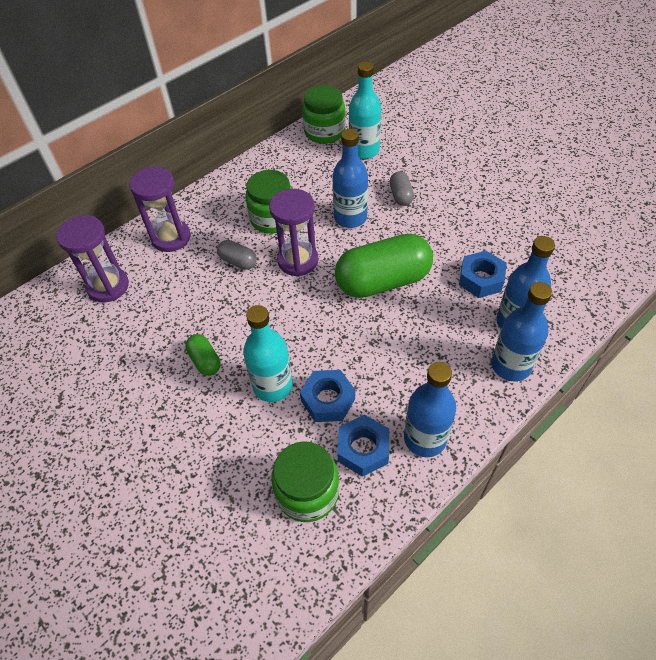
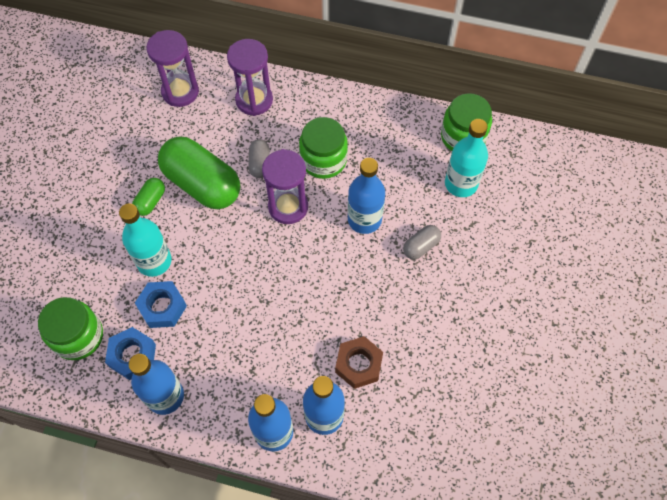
camera: 55 degrees right, 10 degrees up
(383, 281) = (306, 285): green capsule -> green capsule (202, 184)
(481, 279) = (359, 364): blue nut -> brown nut

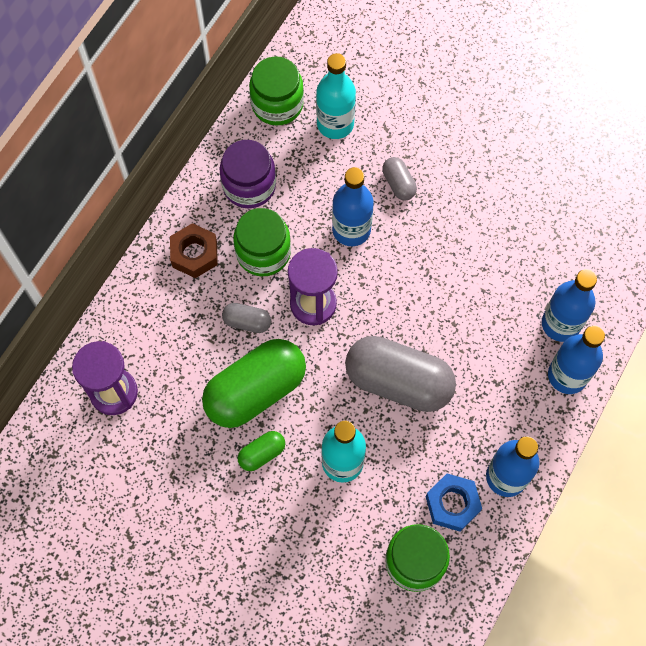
camera: 75 degrees left, 5 degrees up
(150, 201) = (262, 454): green capsule -> green capsule turned 75 degrees counterclockwise
(162, 307) = (402, 462): blue nut -> none
(234, 288) = (398, 382): none -> grey capsule
(254, 100) = (155, 309): purple hourglass -> none
(359, 364) = (514, 278): brown nut -> brown nut (194, 254)
(380, 135) = (249, 185): none -> purple jar

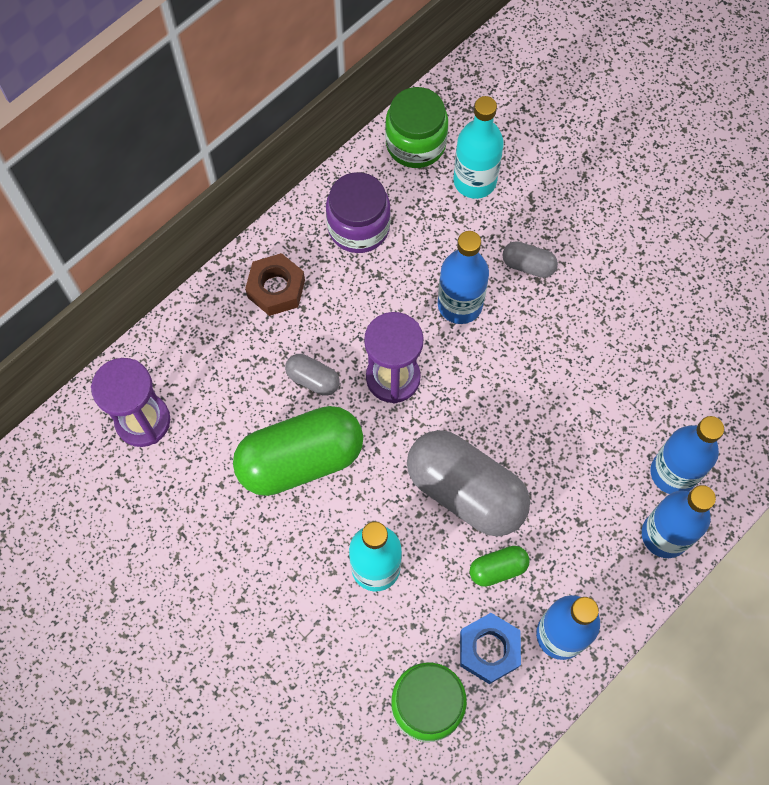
camera: 15 degrees right, 0 degrees up
(262, 454) = (287, 533): green capsule -> green capsule (498, 569)
(263, 252) = (353, 306): green jar -> none
(398, 184) = (528, 265): grey capsule -> grey capsule turned 60 degrees counterclockwise

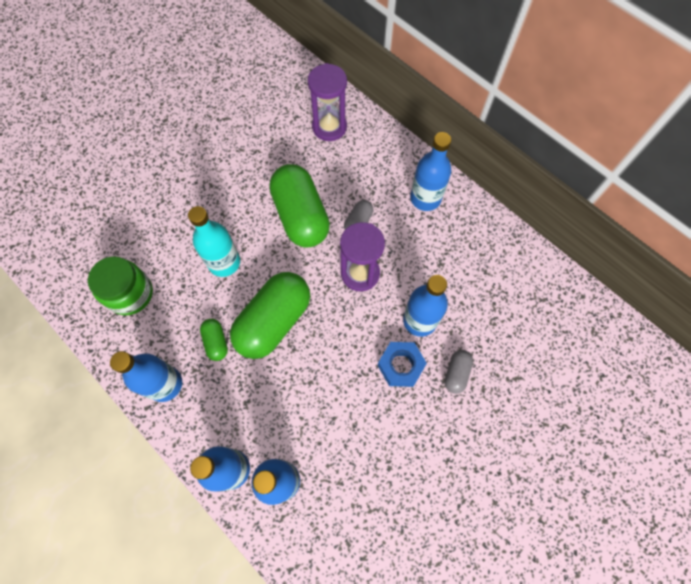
camera: 90 degrees right, 0 degrees up
(276, 289) = (425, 198): brown nut -> blue bottle
(358, 227) = (478, 250): purple jar -> none
(415, 144) = (555, 290): green jar -> none
(465, 491) = (274, 321): grey capsule -> green capsule
(474, 181) = (528, 334): turquoise bottle -> none
(489, 649) = (161, 334): blue nut -> blue nut (401, 366)

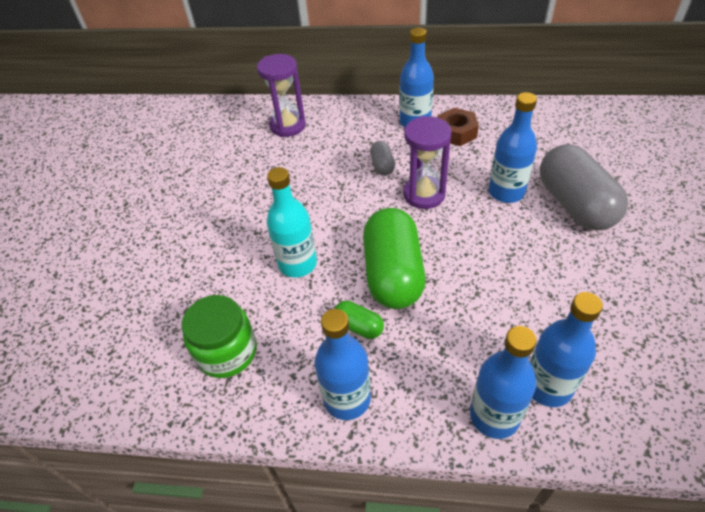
camera: 35 degrees left, 20 degrees down
(301, 216) = (330, 190): green capsule -> none
(401, 366) = (531, 229): blue nut -> none
(445, 234) = (456, 132): none -> brown nut
(456, 373) = (574, 204): grey capsule -> grey capsule, size x2.21

